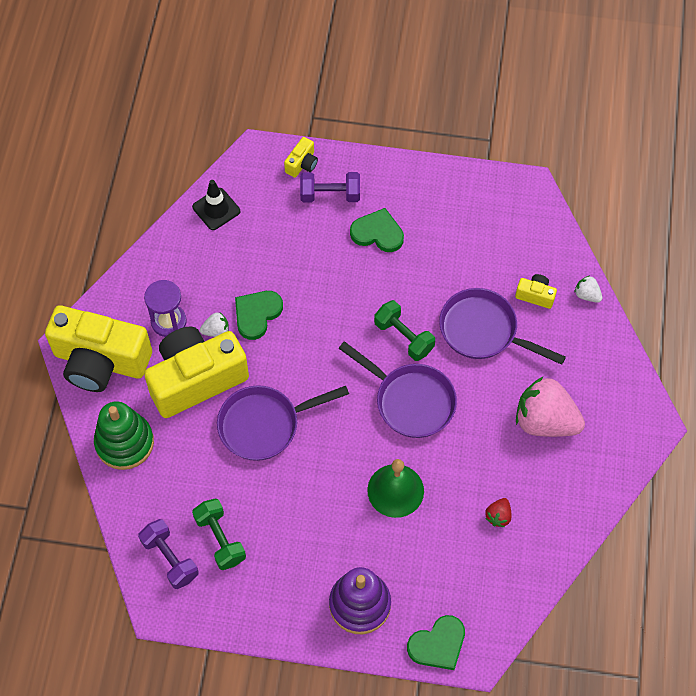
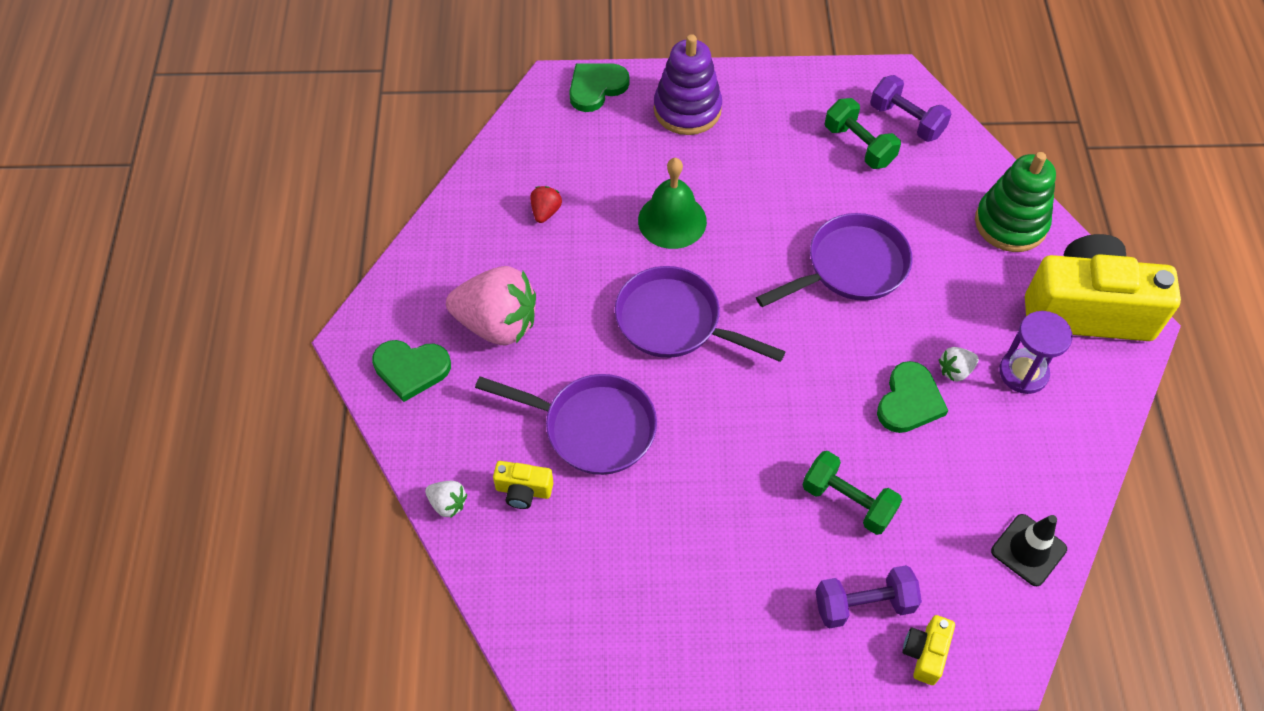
camera: 170 degrees right, 5 degrees down
(196, 379) = (956, 306): yellow camera -> none
(377, 233) = (773, 551): green heart -> green heart (411, 369)
(403, 337) = (701, 401): green dumbbell -> green dumbbell (848, 501)

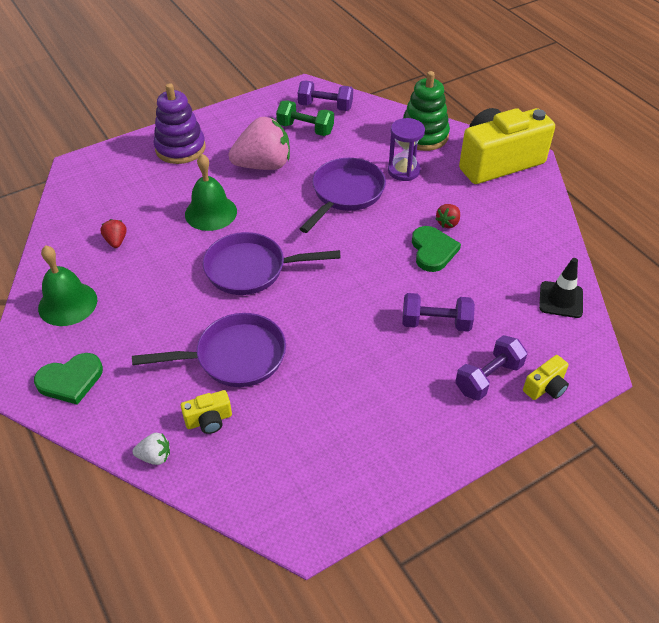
camera: 30 degrees left, 10 degrees down
(454, 271) = (67, 303): none -> green bell
(497, 324) = (122, 323): pink strawberry -> pink strawberry (263, 165)
(596, 88) = (108, 158): green heart -> none
(848, 501) = (436, 323): green dumbbell -> purple dumbbell
(925, 653) = (545, 387): yellow camera -> yellow camera turned 120 degrees counterclockwise
(955, 370) = (448, 223): white strawberry -> red strawberry
(1023, 373) = (487, 208): purple hourglass -> purple hourglass (403, 171)

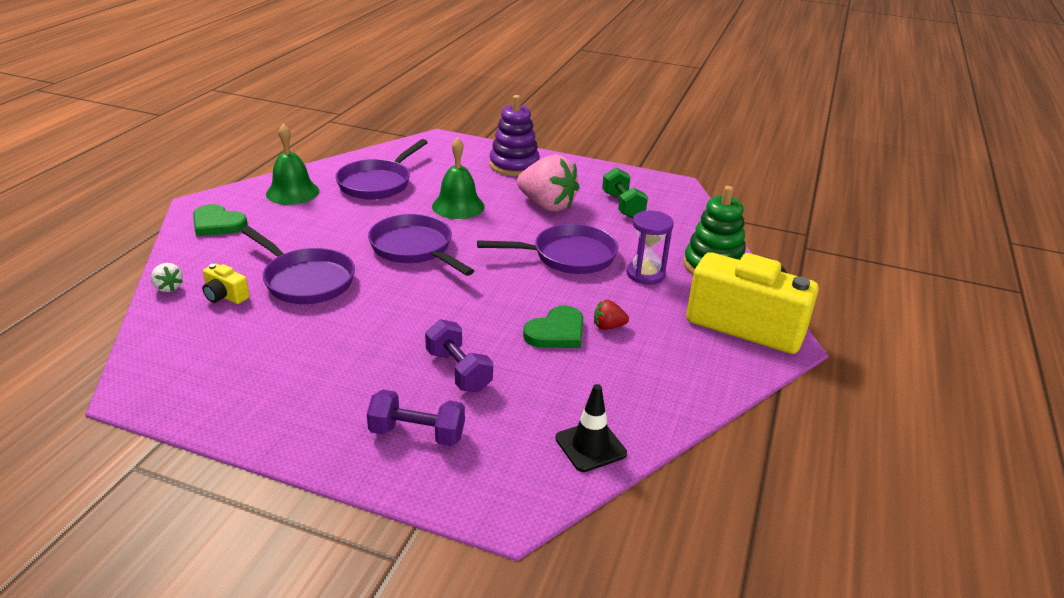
camera: 50 degrees right, 15 degrees down
(116, 241) = (377, 183): red strawberry -> purple pan
(325, 106) = (668, 203): purple dumbbell -> none
(545, 387) = (443, 482): yellow camera -> none

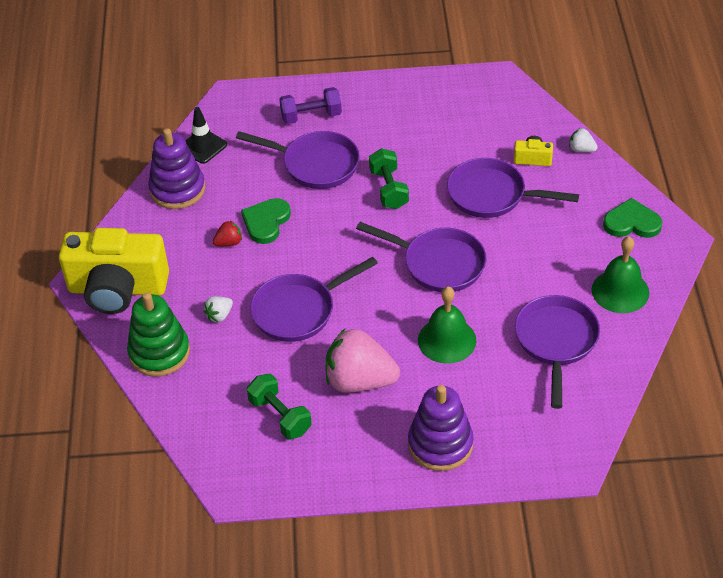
camera: 160 degrees right, 15 degrees up
(400, 319) = (388, 189): none -> green dumbbell
(458, 371) = (316, 164): purple dumbbell -> purple pan
(645, 274) = (219, 315): purple hourglass -> white strawberry
(647, 401) = (177, 189): none -> purple stacking toy

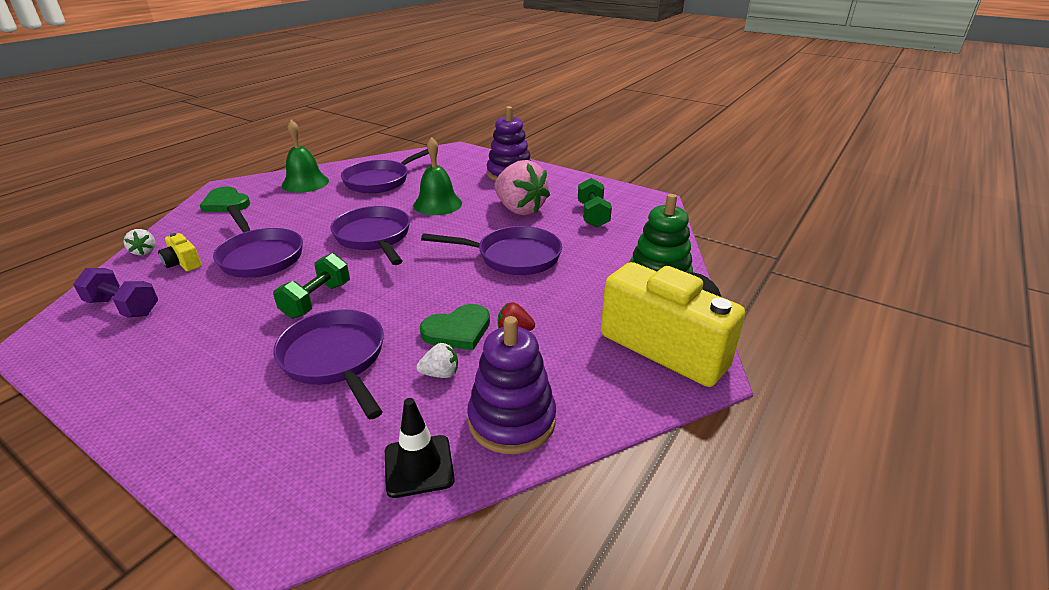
camera: 145 degrees left, 15 degrees down
(219, 315) = (582, 281): white strawberry -> white strawberry (440, 374)
(311, 116) = (249, 422): purple dumbbell -> purple dumbbell (123, 307)

